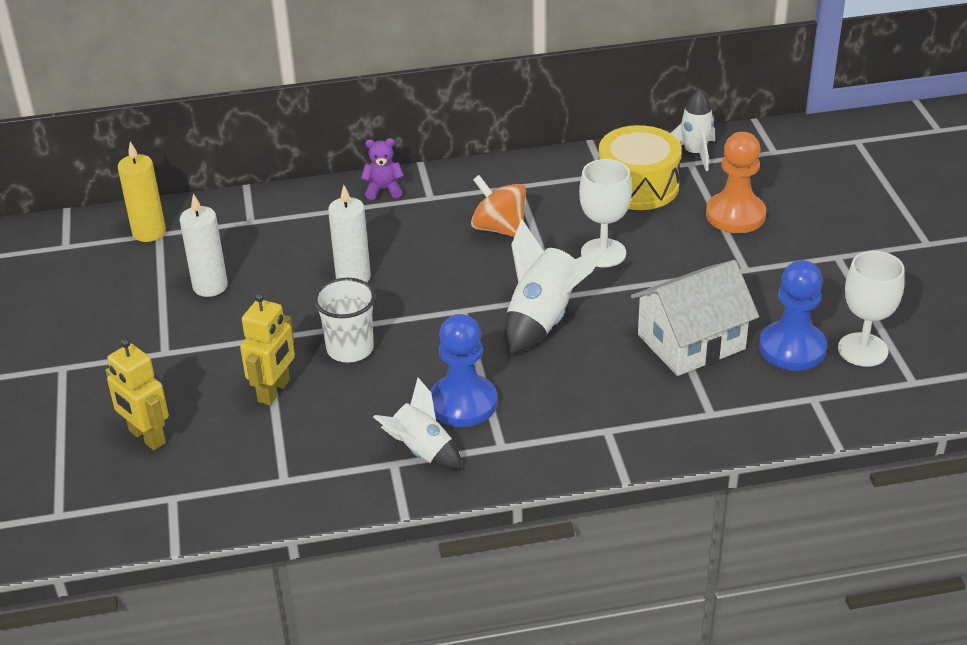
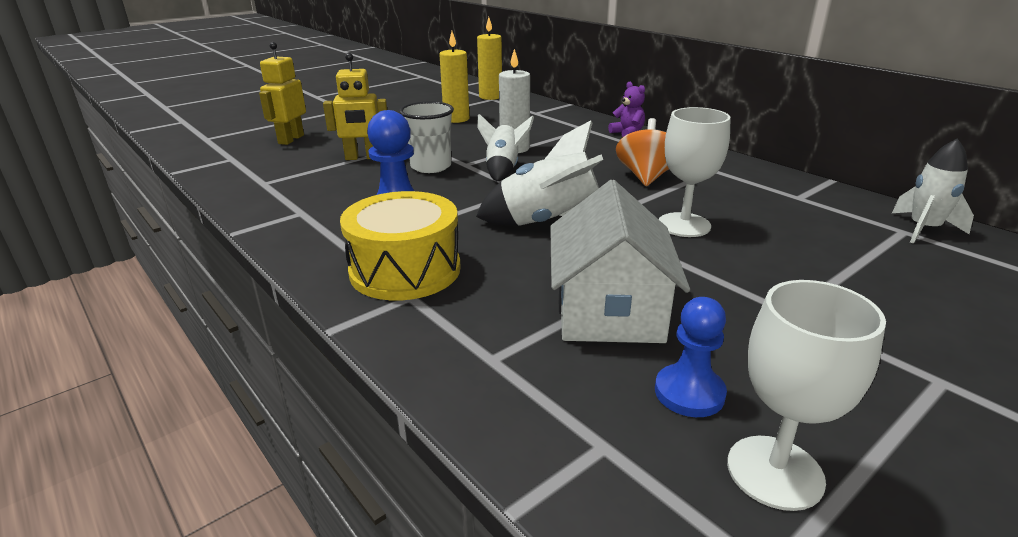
camera: 60 degrees right, 10 degrees down
(210, 286) = (456, 119): white candle -> yellow candle
(421, 451) = (323, 218): white rocket -> white rocket (503, 169)
(638, 186) = (813, 215): yellow drum -> yellow drum (405, 270)
(691, 342) = (609, 309): white house -> white house turned 60 degrees clockwise
(735, 215) = (873, 279): orange pawn -> none
(792, 348) = (689, 393): blue pawn -> blue pawn, size x0.65

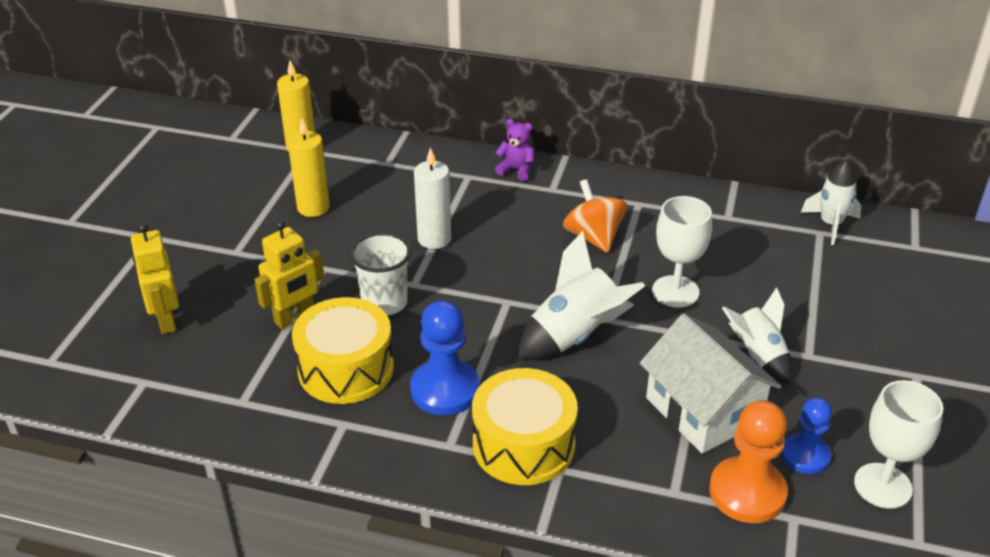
camera: 35 degrees left, 10 degrees up
(351, 188) = (346, 369): none -> yellow drum
(503, 169) = (458, 277): white rocket -> white rocket (758, 355)
(573, 394) = (747, 492): none -> orange pawn

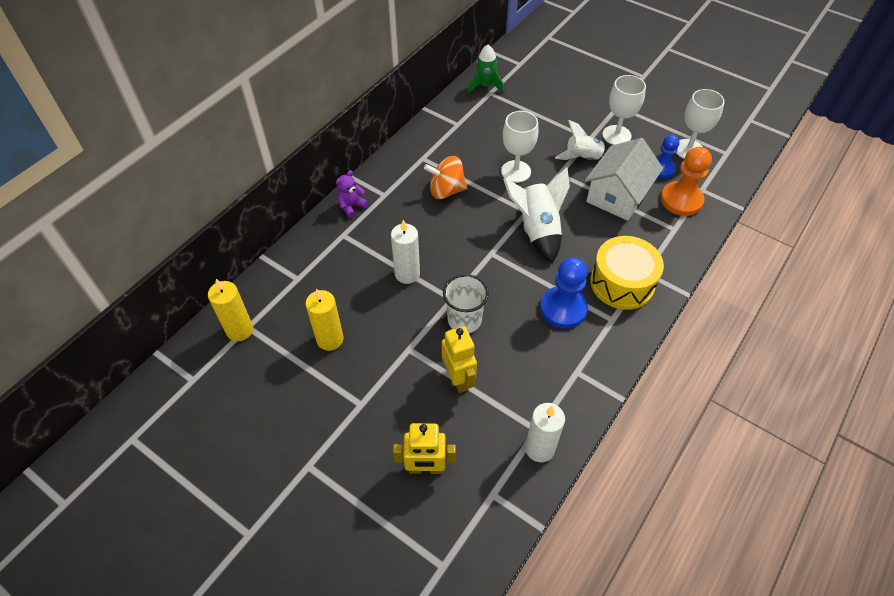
camera: 70 degrees left, 15 degrees up
(215, 410) = (539, 448): none -> white candle
(346, 369) = (524, 358): yellow drum -> none
(703, 410) = (617, 195): white house -> white house turned 45 degrees counterclockwise
(830, 224) = (485, 86): white rocket -> green rocket
(841, 386) = (616, 135): none -> white goblet

